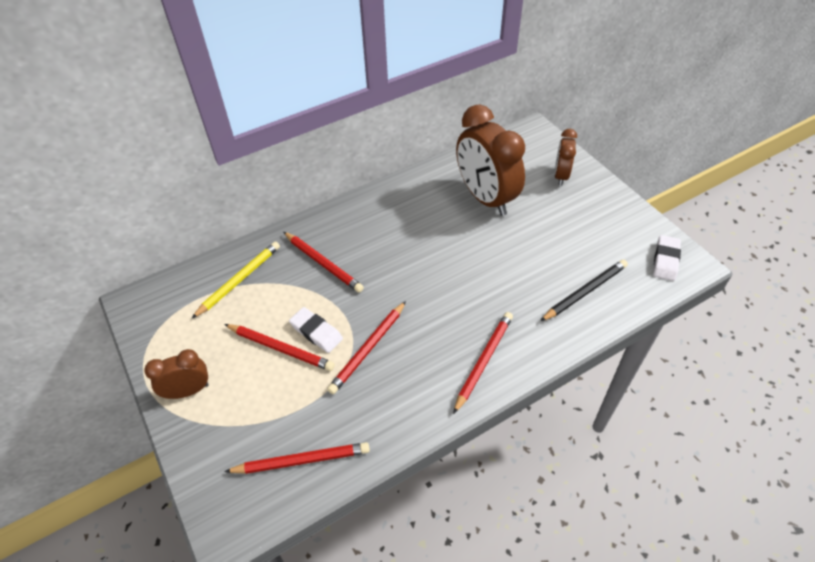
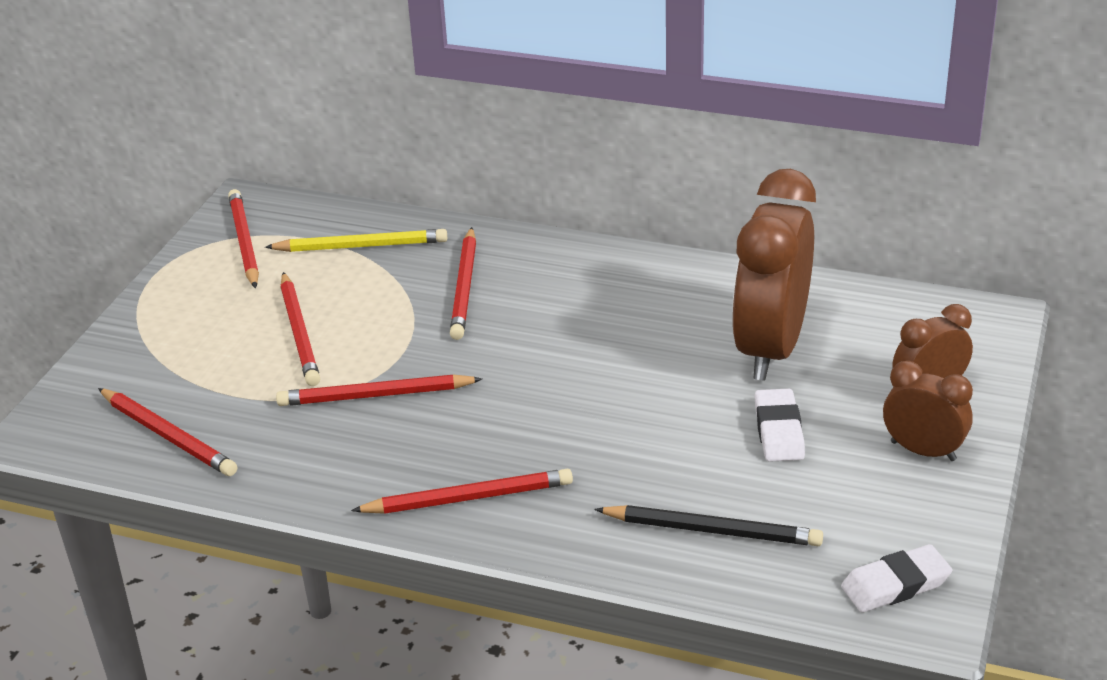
camera: 50 degrees right, 15 degrees down
(171, 324) = (244, 242): none -> red pencil
(188, 391) = (173, 307): brown clock -> brown clock (923, 451)
(316, 332) = (353, 344): white eraser -> white eraser (778, 431)

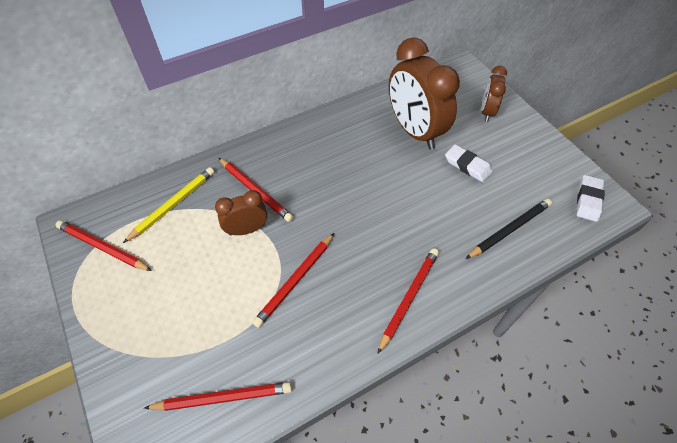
camera: 50 degrees left, 20 degrees up
(299, 333) = (209, 277): red pencil -> none
(923, 451) = (519, 137): brown clock -> brown clock (247, 229)

